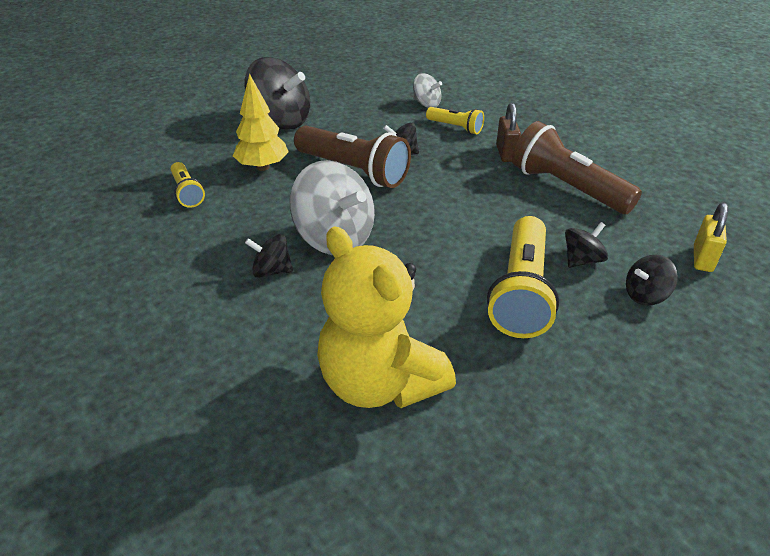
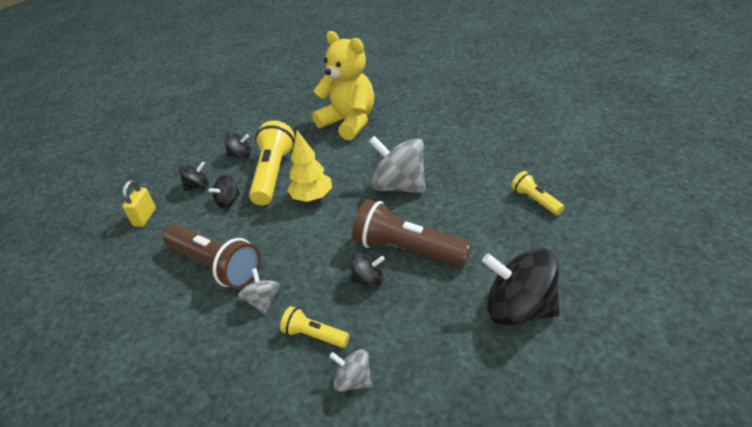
camera: 175 degrees right, 0 degrees up
(263, 167) = (492, 238): yellow tree -> yellow tree (312, 198)
(271, 271) = (430, 158): black spinning top -> black spinning top (240, 155)
(506, 153) = (263, 301): brown padlock -> grey spinning top

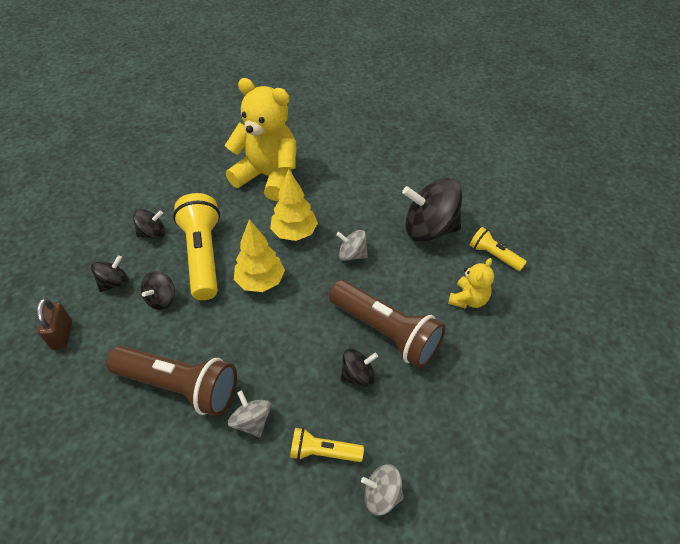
camera: 20 degrees left, 10 degrees up
(145, 217) = (62, 335): yellow padlock -> brown padlock
(355, 165) = (294, 233): none -> yellow tree
(399, 186) = (352, 255): grey spinning top -> grey spinning top, size x0.51
(407, 249) = (386, 332): brown flashlight -> brown flashlight turned 150 degrees counterclockwise
(496, 233) = (468, 299): none -> yellow teddy bear
(518, 308) = (514, 382): black spinning top -> black spinning top (429, 229)

